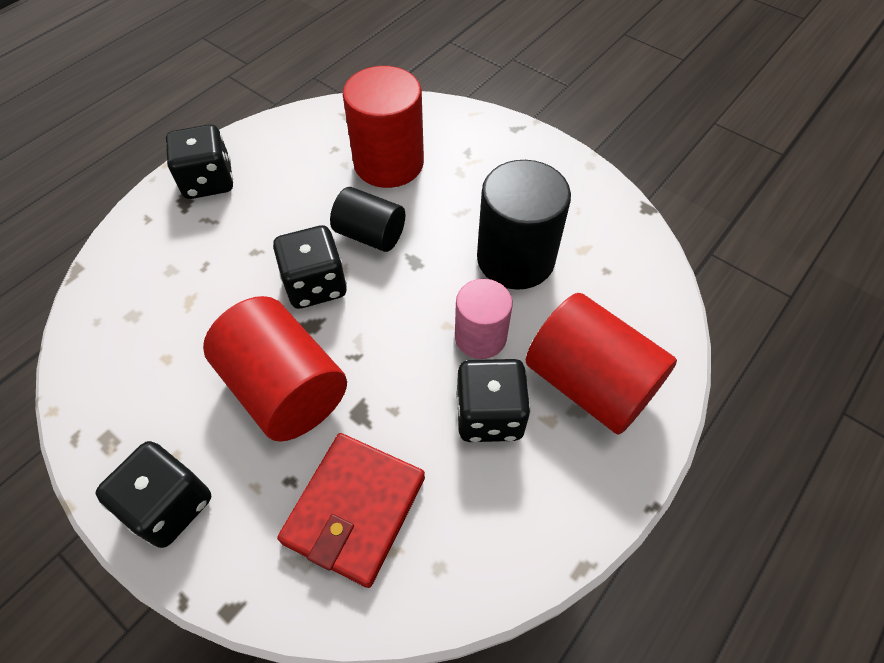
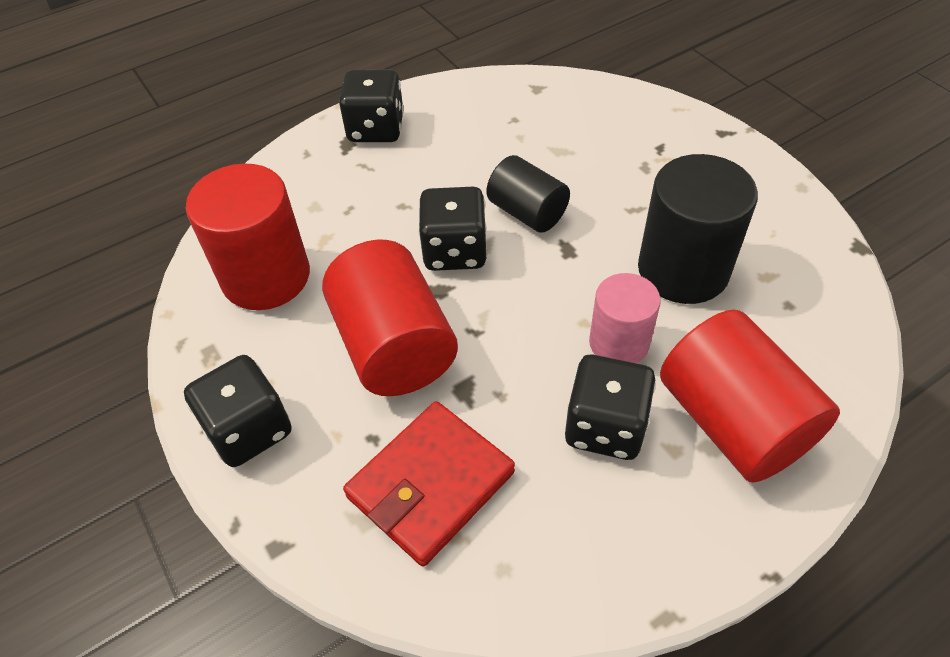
camera: 20 degrees right, 5 degrees down
(388, 163) = (568, 144): red cylinder -> red cylinder (266, 277)

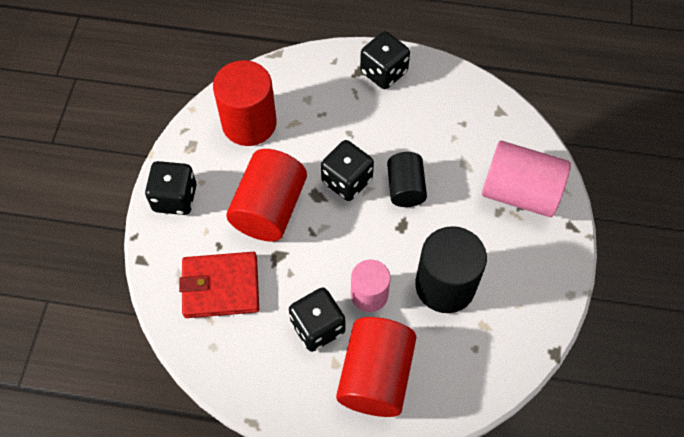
camera: 40 degrees right, 10 degrees up
(643, 138) = (519, 193): none -> pink cylinder

